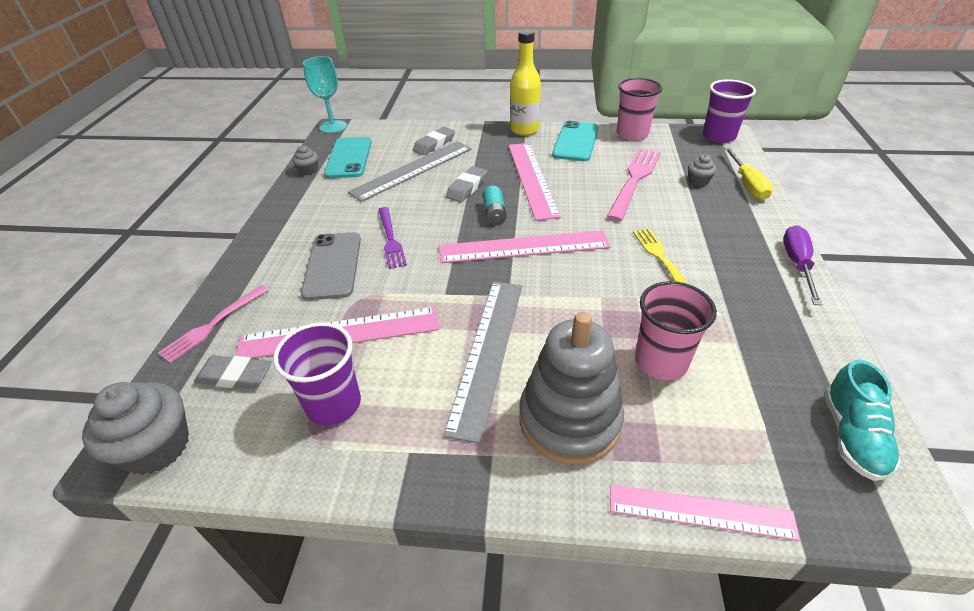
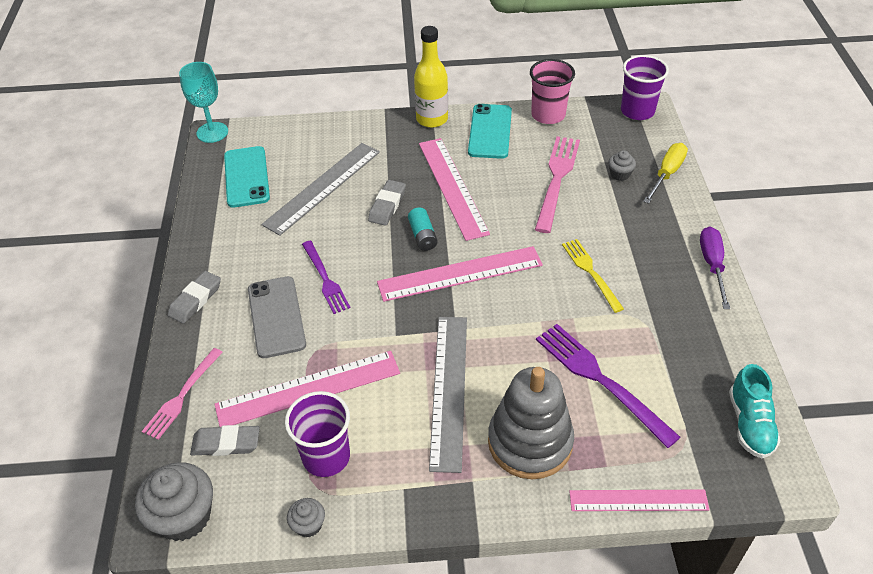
camera: 10 degrees left, 5 degrees up
(308, 170) = (207, 199): grey cupcake -> grey cupcake (308, 525)
(434, 144) = (337, 149): grey eraser -> grey eraser (195, 300)
(661, 361) = (599, 379): pink cup -> purple fork
(747, 184) = (666, 174): yellow screwdriver -> yellow screwdriver turned 135 degrees counterclockwise

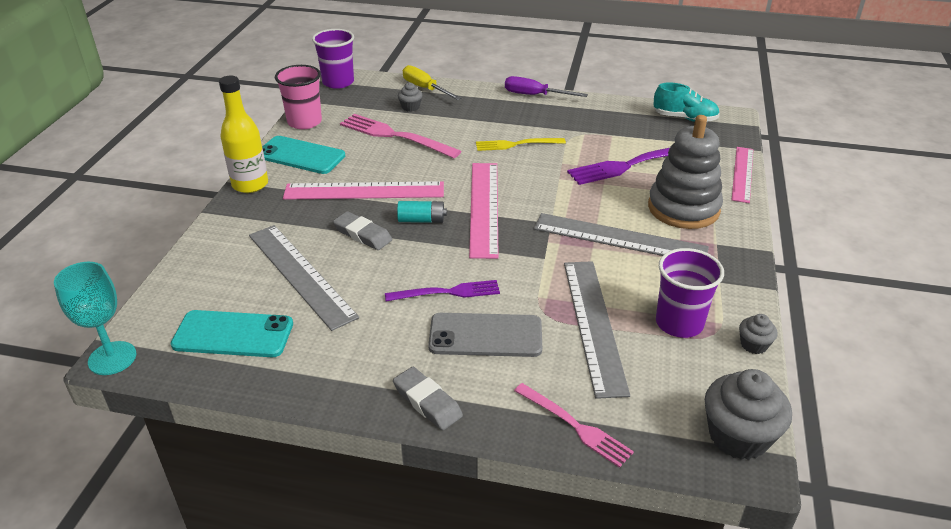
camera: 75 degrees left, 10 degrees down
(226, 443) = (650, 394): grey eraser -> none
(308, 389) = (593, 324): pink ruler -> grey ruler

